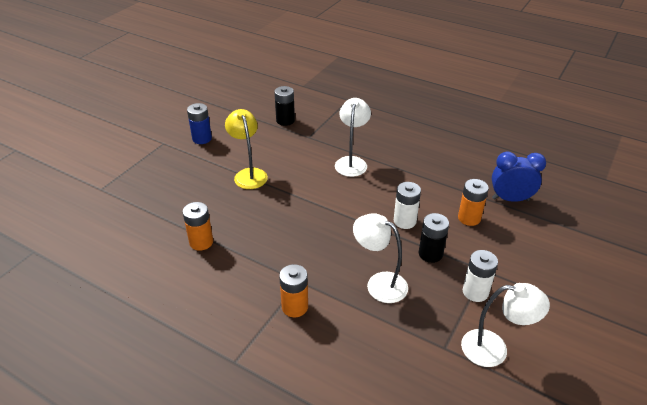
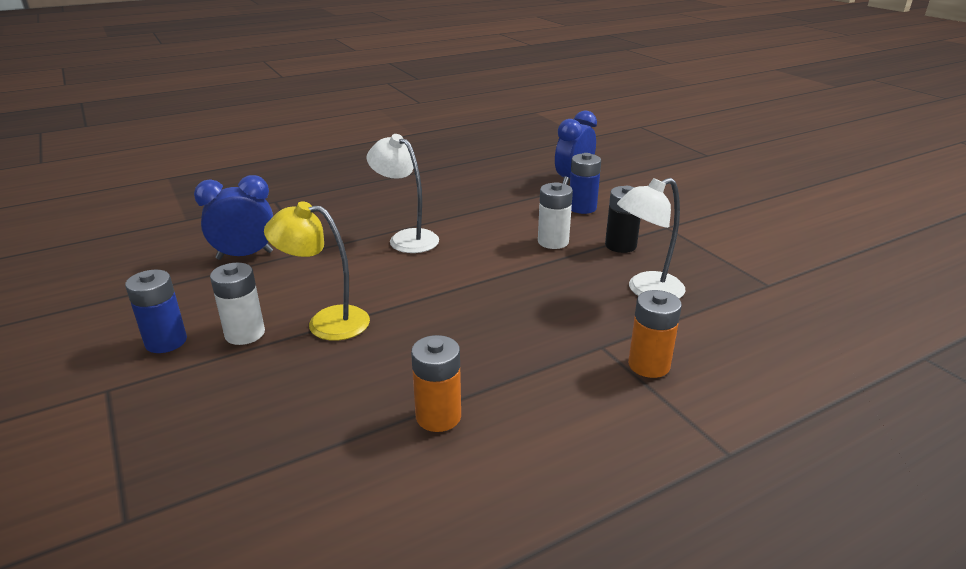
camera: 60 degrees left, 10 degrees down
(285, 120) = (245, 255): black battery -> blue clock
(469, 218) = (582, 208): orange battery -> blue battery
(475, 292) = (696, 242): white battery -> white battery (245, 334)
(494, 349) = (781, 259): white lamp -> none

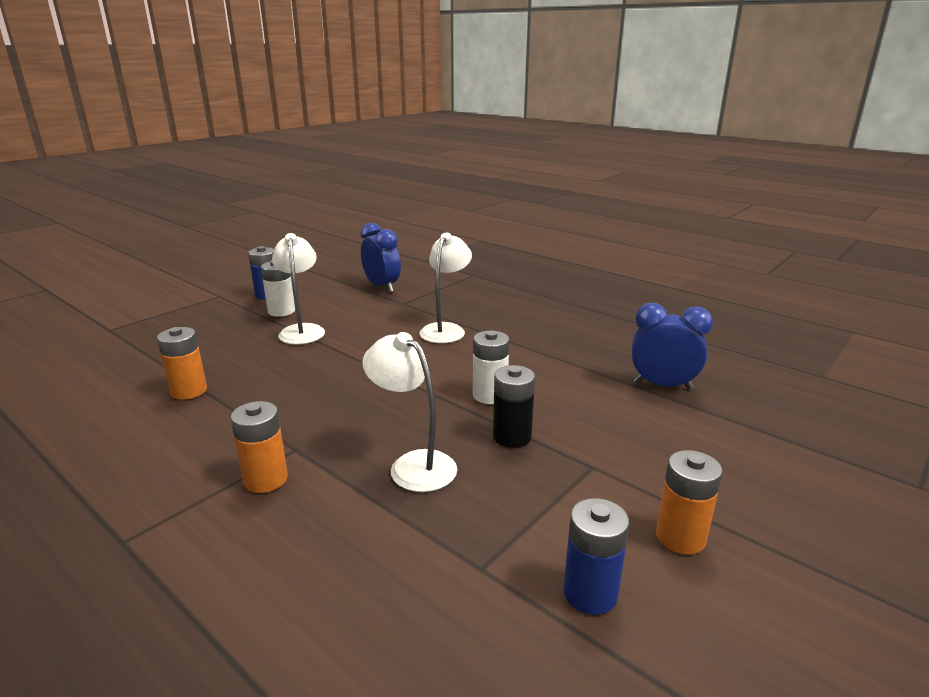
camera: 70 degrees right, 5 degrees down
(326, 322) = (302, 330): yellow lamp -> white lamp
(582, 208) = (590, 401): blue battery -> blue battery (590, 593)
(743, 220) = (680, 537): none -> orange battery

